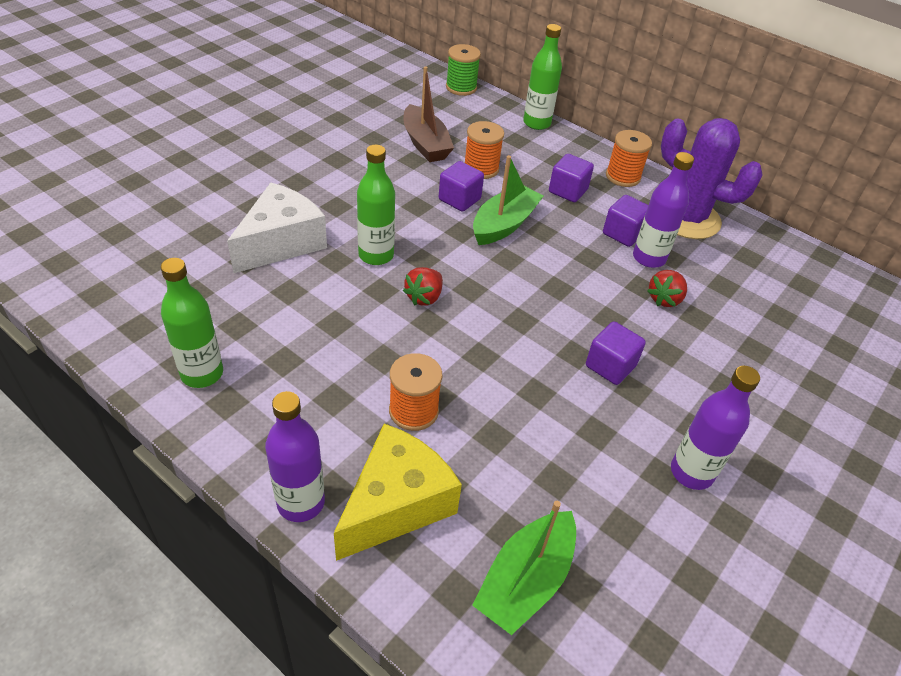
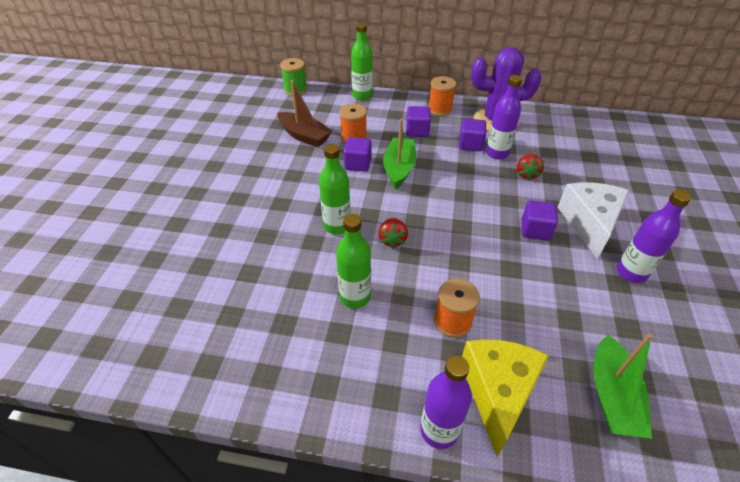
camera: 25 degrees left, 0 degrees up
(202, 374) = (289, 375): green bottle -> green bottle (355, 297)
(281, 243) = (264, 247): white cheese -> white cheese (589, 223)

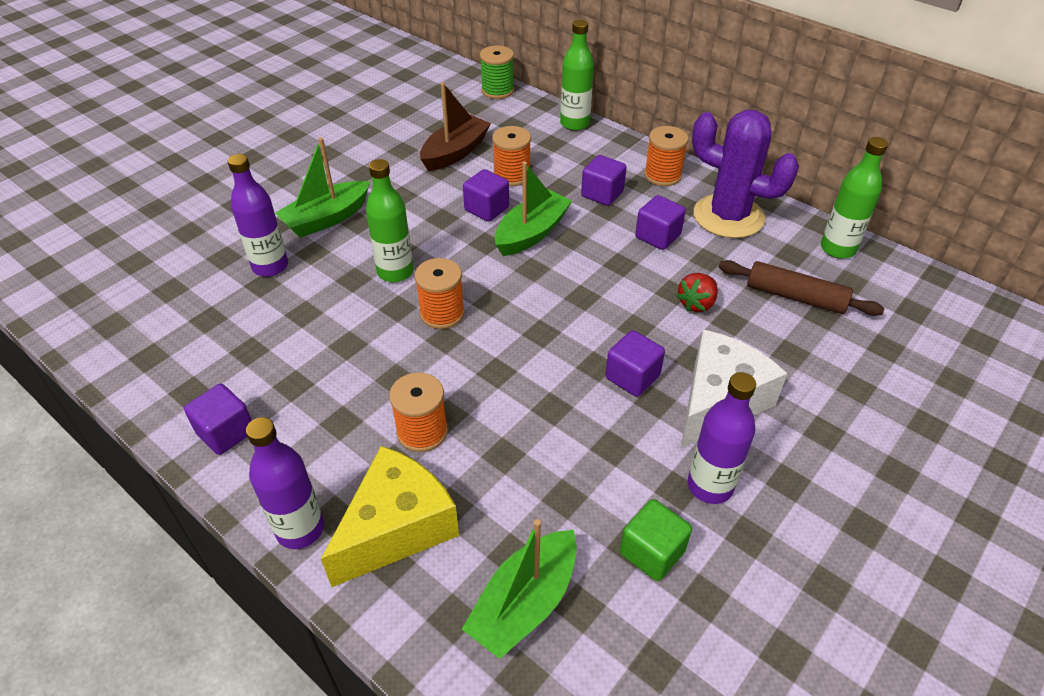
camera: 30 degrees right, 0 degrees up
(255, 209) = (326, 218): none -> green boat
(304, 136) = (455, 152): brown boat -> brown boat turned 120 degrees counterclockwise
(322, 391) = (226, 432): none -> purple cube
(355, 297) = (343, 356): green bottle -> green bottle (837, 249)
(392, 240) = (442, 313): red strawberry -> orange spool
(497, 153) = (683, 261): purple bottle -> purple bottle (270, 266)
(569, 151) = (795, 297): none -> brown rolling pin
(642, 326) = (652, 552): none -> green cube

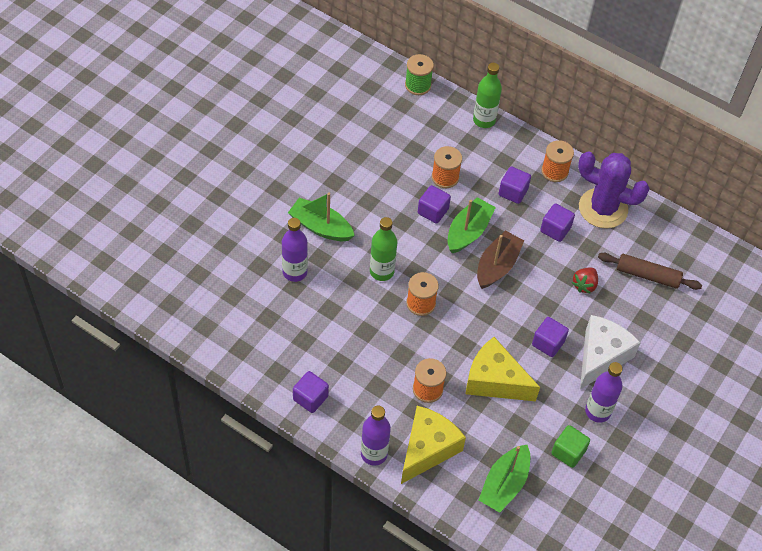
camera: 10 degrees left, 10 degrees up
(326, 218) = (320, 227): green boat -> green boat turned 75 degrees clockwise
(455, 152) = (398, 156): brown boat -> brown boat (497, 266)
(537, 426) = (495, 381): none -> yellow cheese
(837, 249) = (676, 233): green bottle -> none

